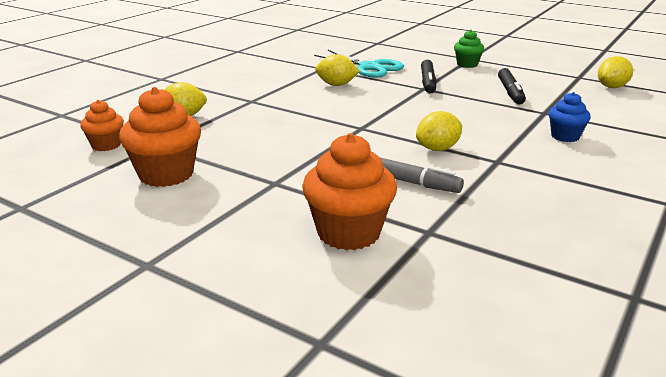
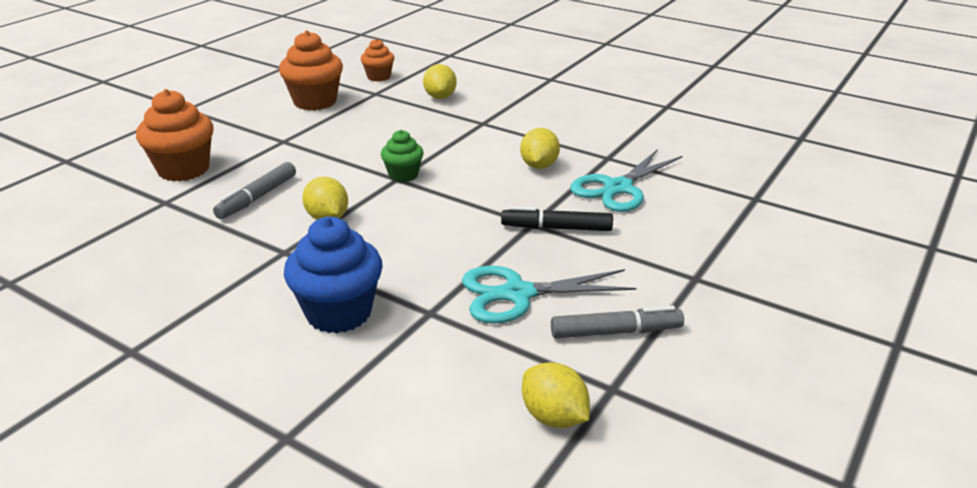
camera: 90 degrees right, 5 degrees up
(467, 64) = (656, 270): green cupcake -> green cupcake (403, 175)
(510, 92) = (517, 294): black marker -> turquoise scissors
(532, 74) = (615, 332): none -> grey marker
(565, 136) = (339, 313): blue cupcake -> blue cupcake, size x1.73

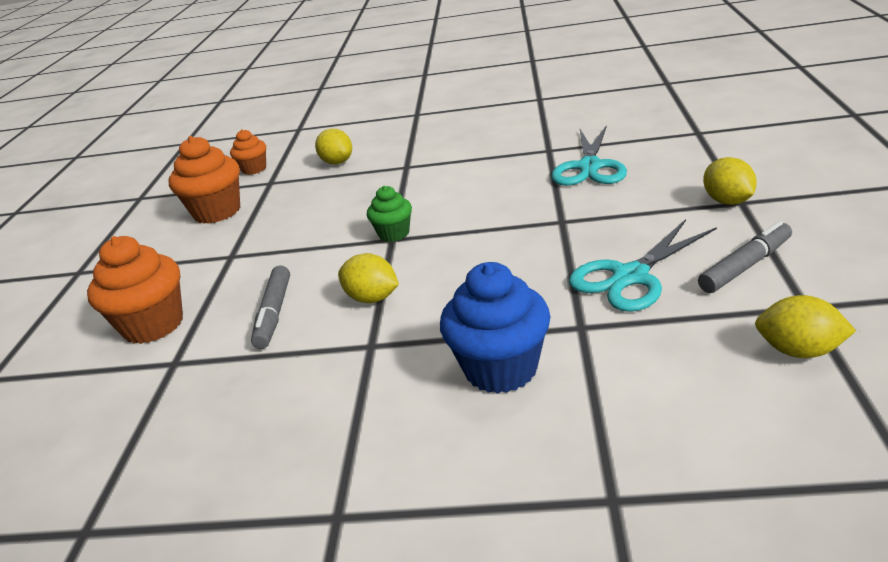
camera: 25 degrees left, 0 degrees up
(539, 166) = (502, 178): yellow lemon -> yellow lemon (728, 201)
(557, 228) = (586, 215): black marker -> none

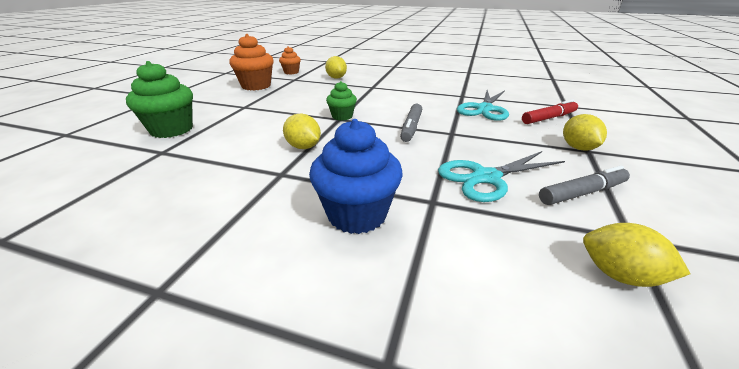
camera: 10 degrees right, 0 degrees up
(153, 325) = (171, 130): orange cupcake -> green cupcake
(274, 313) = (240, 140): grey marker -> grey marker (411, 127)
(680, 161) = (548, 118): none -> red marker

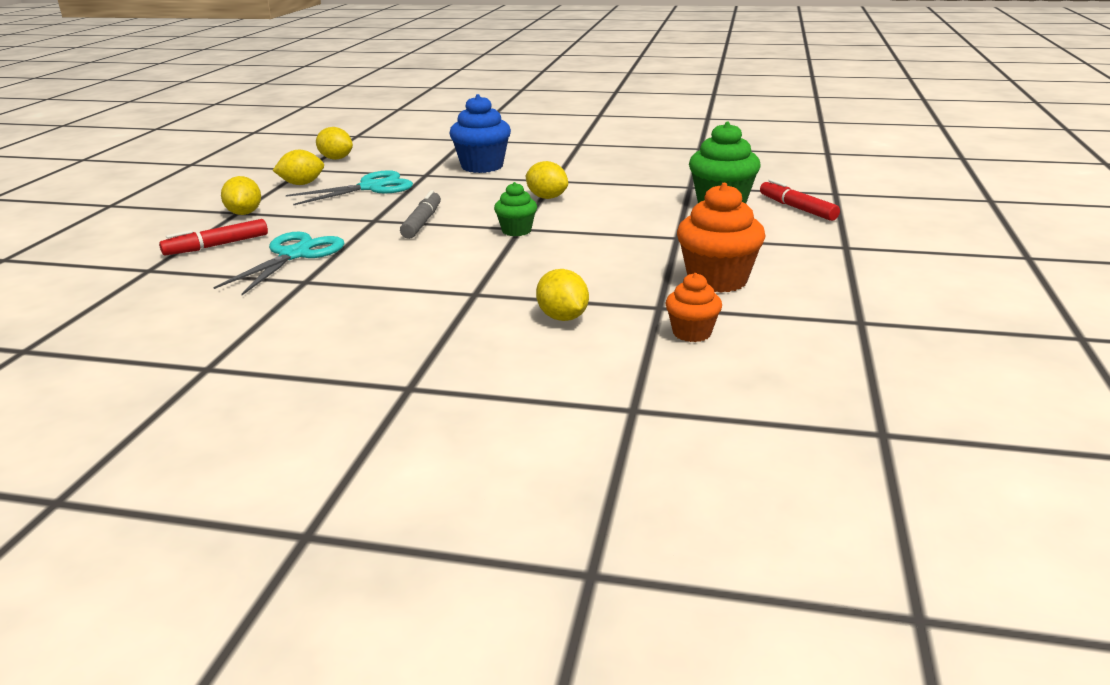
camera: 175 degrees right, 5 degrees down
(129, 121) = (797, 208): none -> red marker
(581, 193) = (302, 184): grey marker -> yellow lemon

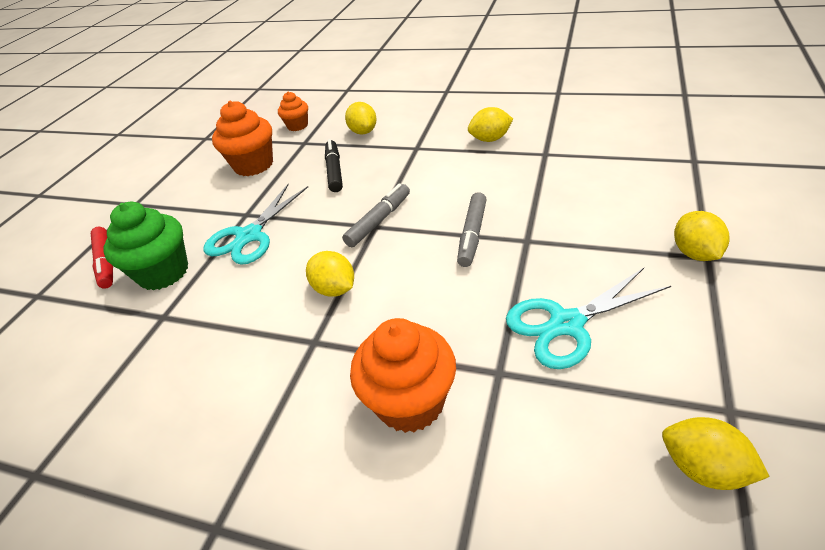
camera: 170 degrees left, 15 degrees up
(217, 245) = (664, 192): red marker -> none
(294, 255) = (575, 182): turquoise scissors -> turquoise scissors (249, 236)
(302, 184) = (684, 340): yellow lemon -> yellow lemon (490, 139)
(482, 166) = (410, 402): blue cupcake -> orange cupcake
(516, 231) = (378, 221): green cupcake -> grey marker
(587, 271) = (334, 171): none -> black marker

